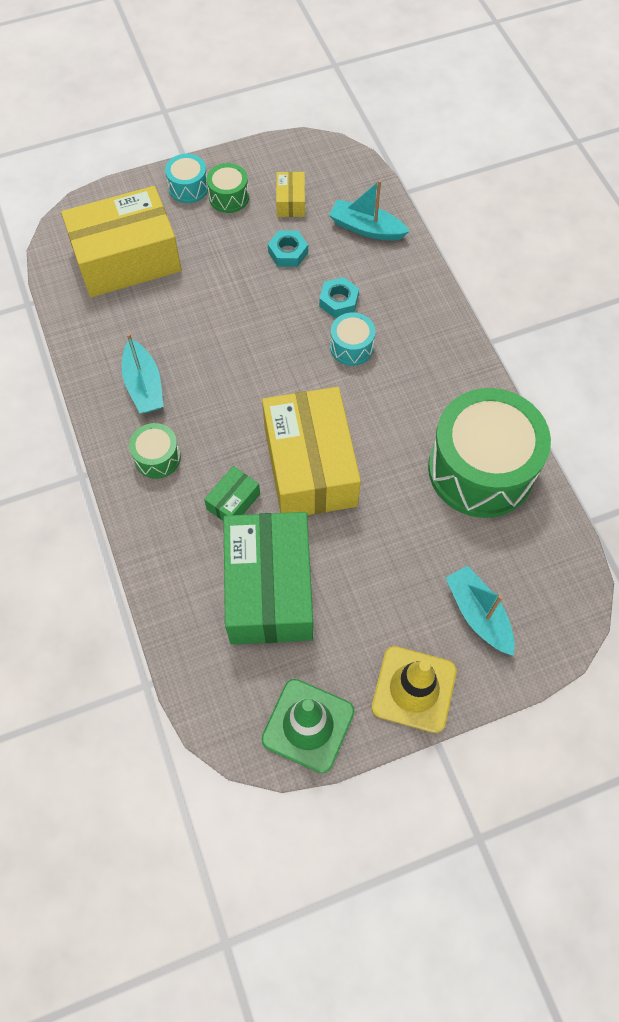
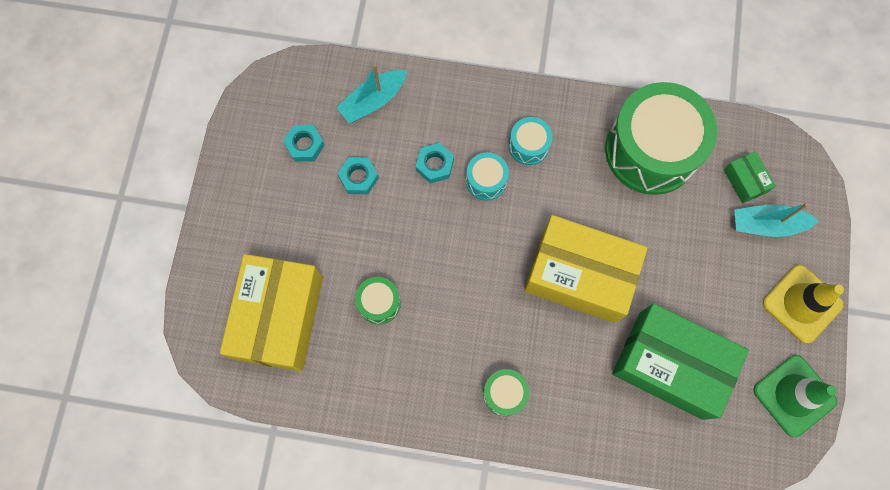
camera: 60 degrees left, 10 degrees up
(144, 385) = (426, 369): turquoise boat -> none
(188, 188) = (231, 223): turquoise drum -> turquoise drum (528, 146)
(229, 197) = (265, 194): green drum -> green drum (379, 303)
(233, 501) = (579, 352): green box -> green box (745, 181)
(291, 202) = (305, 145): yellow box -> turquoise nut

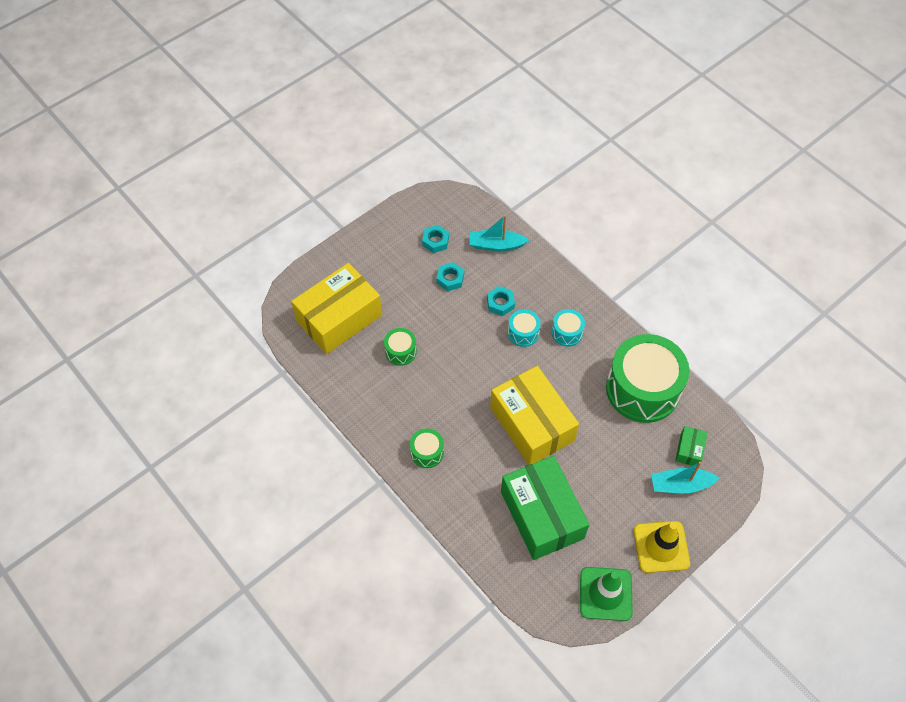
camera: 40 degrees right, 15 degrees down
(767, 224) = (680, 485): turquoise boat -> turquoise boat turned 45 degrees counterclockwise

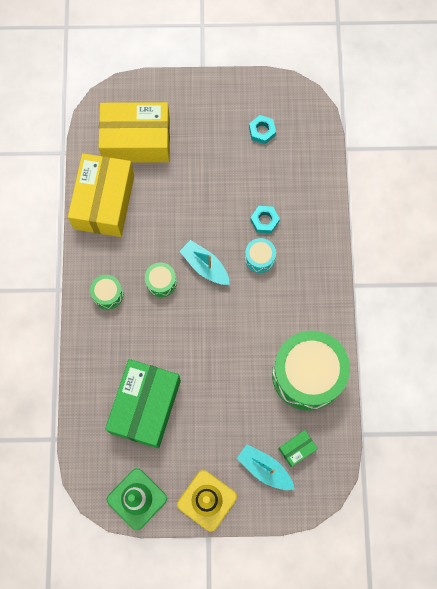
camera: 40 degrees right, 15 degrees up
(400, 351) = (157, 202): green drum -> green drum (161, 282)
(450, 279) = (245, 171): turquoise nut -> none
(496, 245) = (305, 170): turquoise boat -> turquoise boat (205, 266)
(532, 424) = (200, 334): yellow box -> yellow box (104, 202)
(567, 332) = (293, 284): turquoise drum -> none

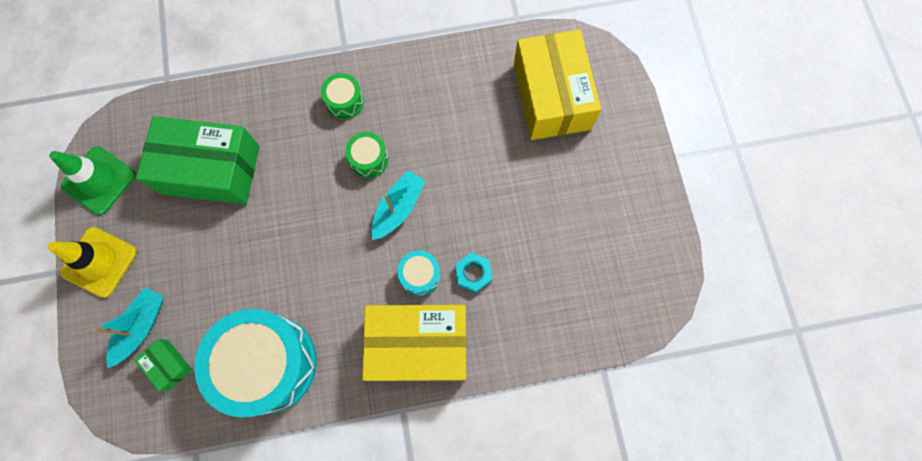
camera: 80 degrees right, 0 degrees up
(104, 202) = (462, 75): yellow box -> yellow box (418, 345)
(262, 131) = (601, 249): turquoise nut -> none
(307, 374) = (268, 364): green drum -> turquoise drum

